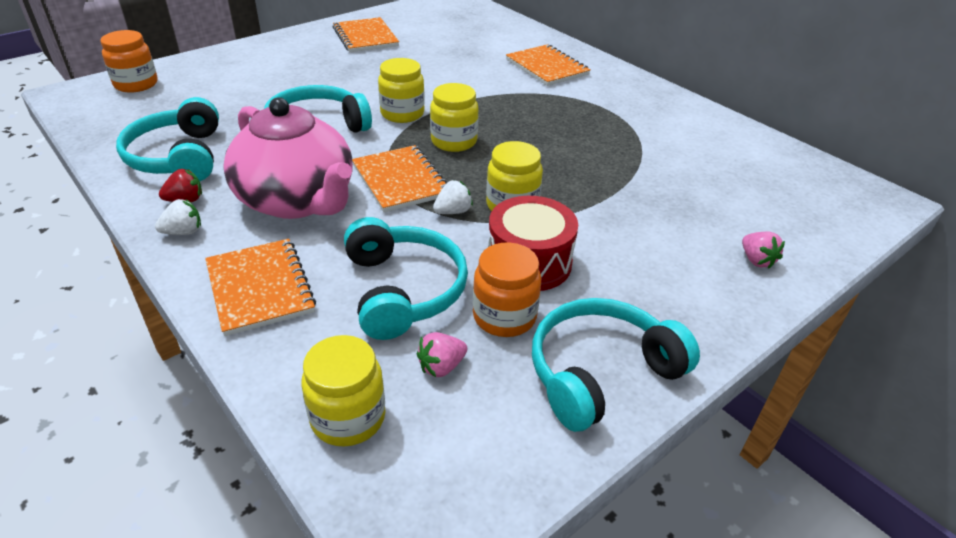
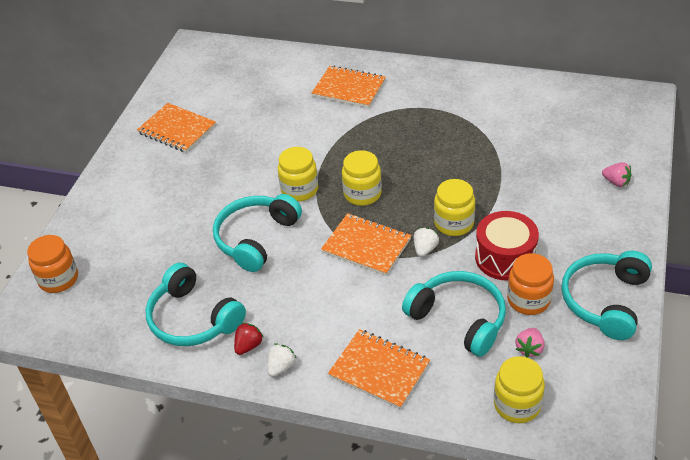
camera: 30 degrees left, 5 degrees up
(297, 200) = (321, 300): pink teapot -> none

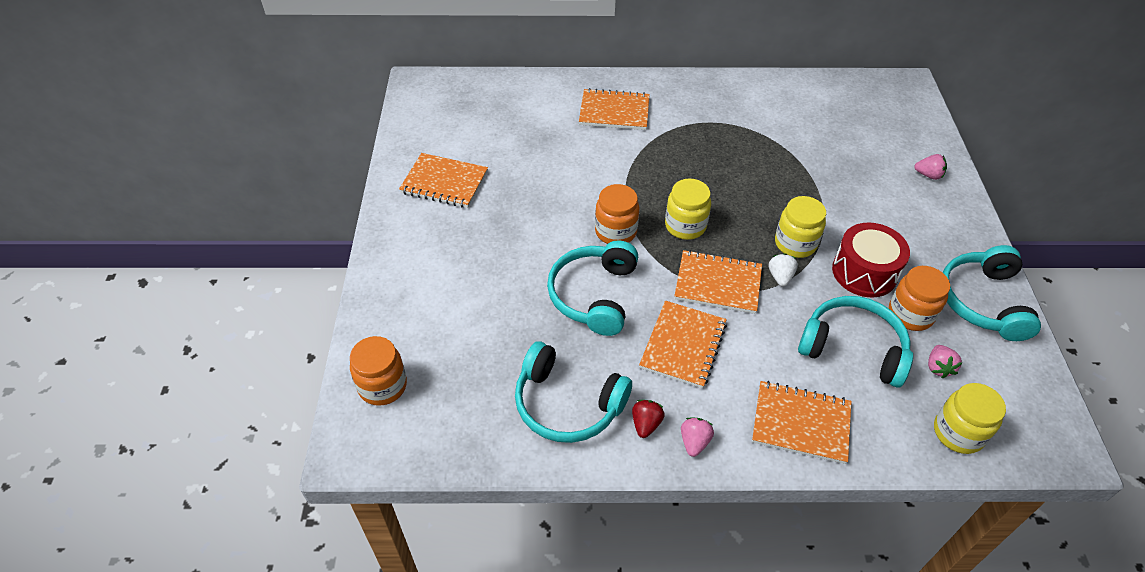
camera: 20 degrees left, 5 degrees up
(281, 367) = (694, 442): white strawberry -> pink strawberry
(299, 190) = (615, 232): yellow jar -> orange jar
(310, 290) = (683, 345): none -> orange notebook

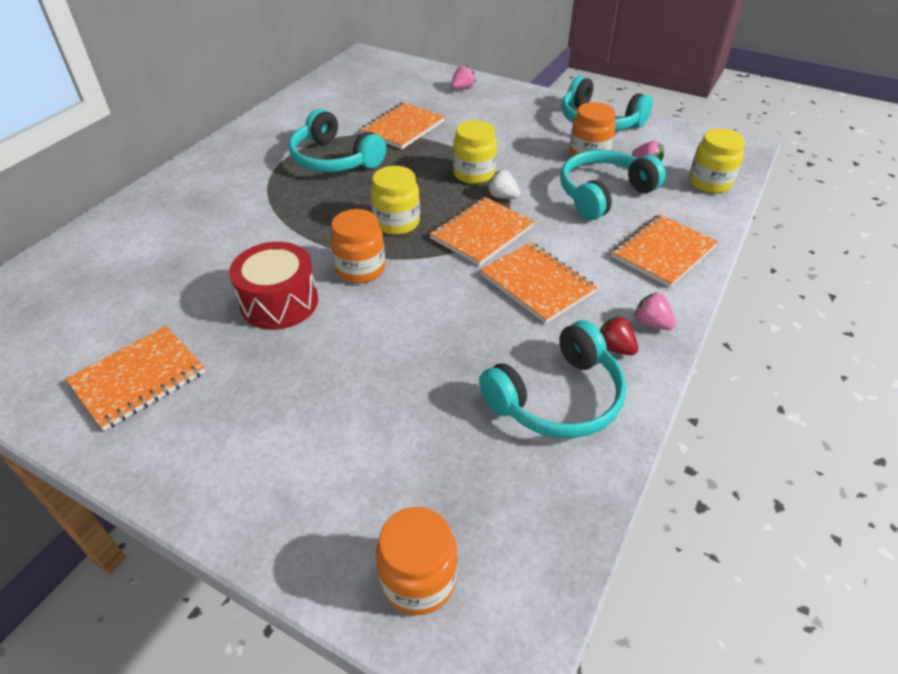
camera: 60 degrees left, 5 degrees down
(593, 295) = (429, 319): turquoise headphones -> turquoise headphones (334, 159)
(614, 111) = (200, 204): orange notebook -> orange notebook (402, 128)
(864, 272) = (532, 156): red drum -> red drum (279, 302)

